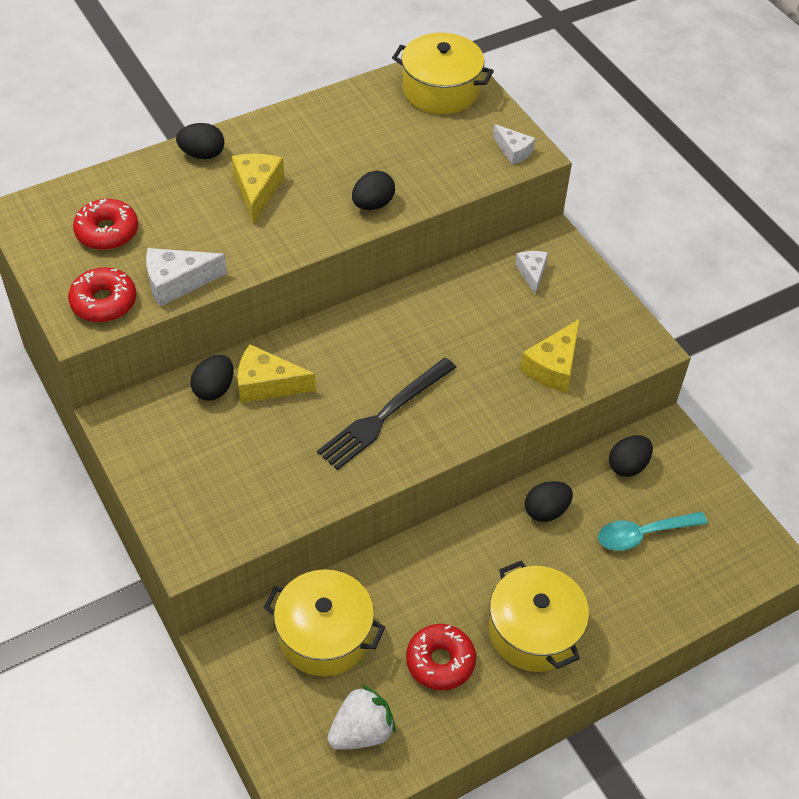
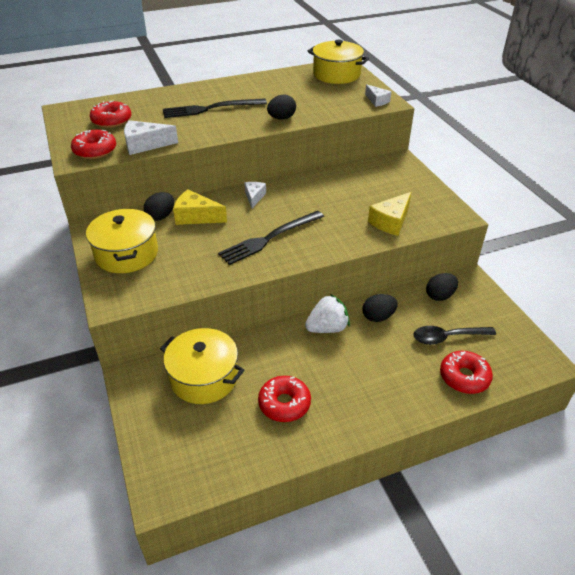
camera: 10 degrees right, 10 degrees down
(202, 154) = (183, 92): black egg -> none
(257, 191) = (210, 109): yellow cheese -> black fork
(361, 731) = (214, 445): white strawberry -> white strawberry (327, 328)
(532, 273) = (383, 175): white cheese -> white cheese (254, 197)
(534, 631) = (358, 391): yellow pot -> yellow pot (126, 254)
(643, 534) = (447, 337): turquoise spoon -> black spoon
(669, 594) = (464, 377): none -> red donut

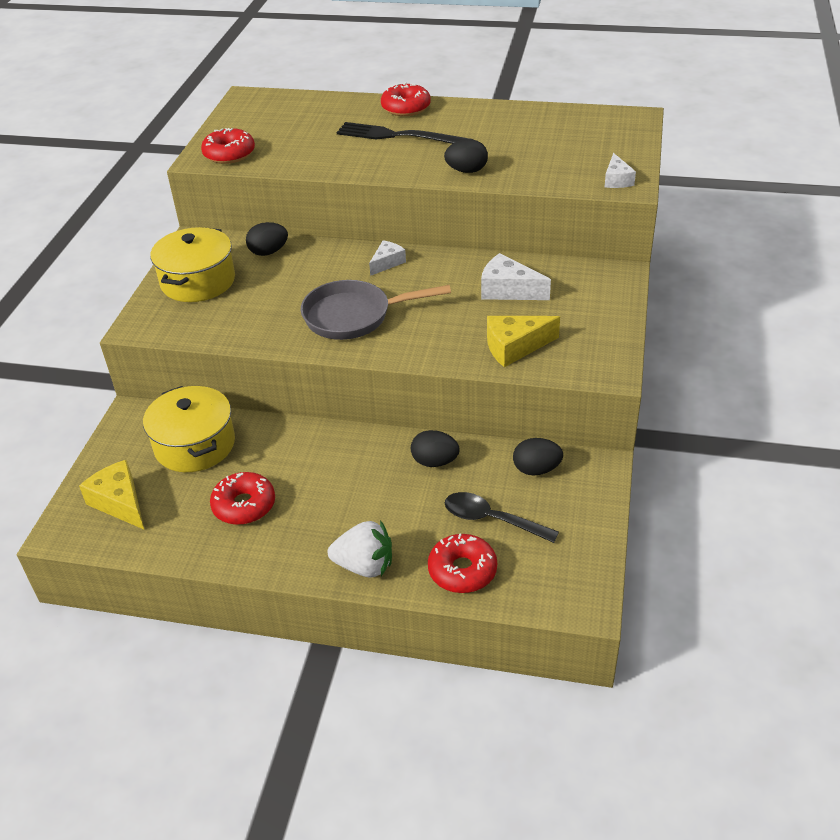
camera: 35 degrees right, 0 degrees up
(112, 120) = (280, 123): red donut -> red donut (406, 108)
(145, 145) = (284, 161): white cheese -> white cheese (508, 290)
(196, 216) = (303, 264): yellow cheese -> yellow cheese (120, 502)
(269, 238) = (354, 316): black fork -> grey pan
(327, 328) = (365, 449): white strawberry -> white strawberry (364, 566)
(336, 74) = (607, 129): yellow pot -> none

